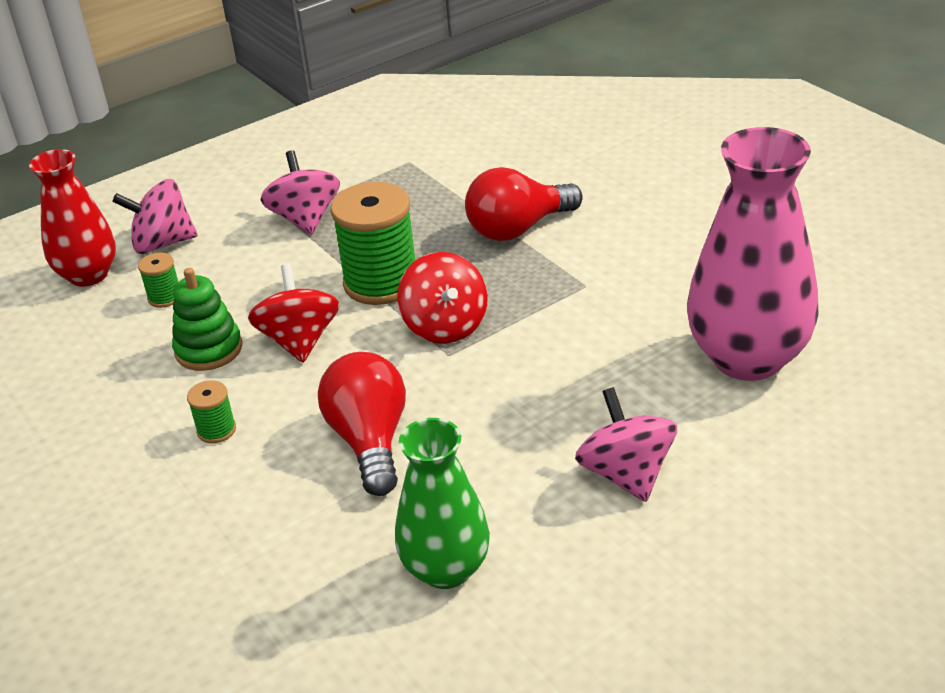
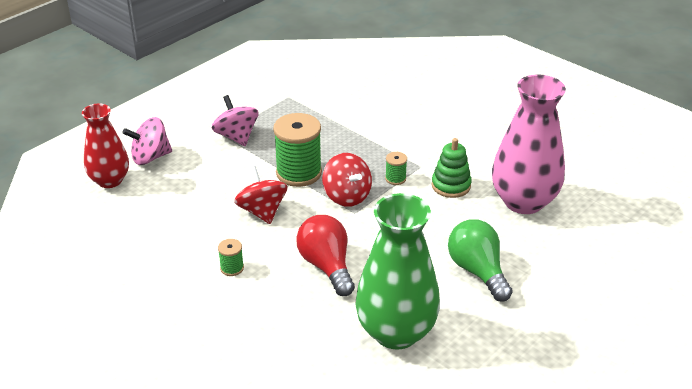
camera: 15 degrees left, 0 degrees up
(165, 297) = (166, 191): green spool -> green spool (395, 178)
(209, 349) = (207, 221): green stacking toy -> green stacking toy (451, 185)
(446, 569) = (396, 332): green vase -> green vase, size x1.57
(518, 229) = (369, 135): red light bulb -> none
(626, 474) = (477, 271): pink spinning top -> green light bulb

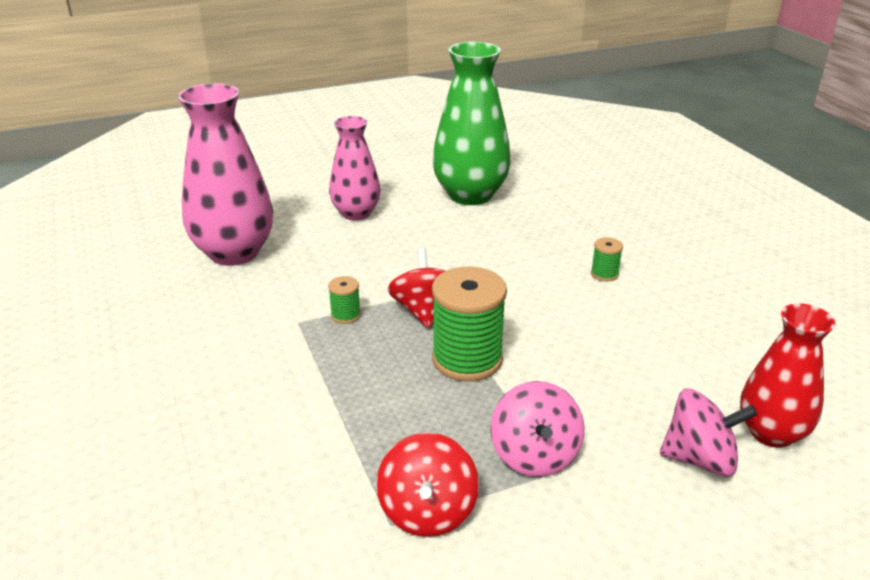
camera: 155 degrees left, 5 degrees down
(262, 211) = (544, 322): red spinning top -> red spinning top (427, 511)
(327, 266) = (499, 251): red light bulb -> none
(451, 185) = (289, 289): green stacking toy -> none
(477, 271) = (356, 213): green light bulb -> pink vase

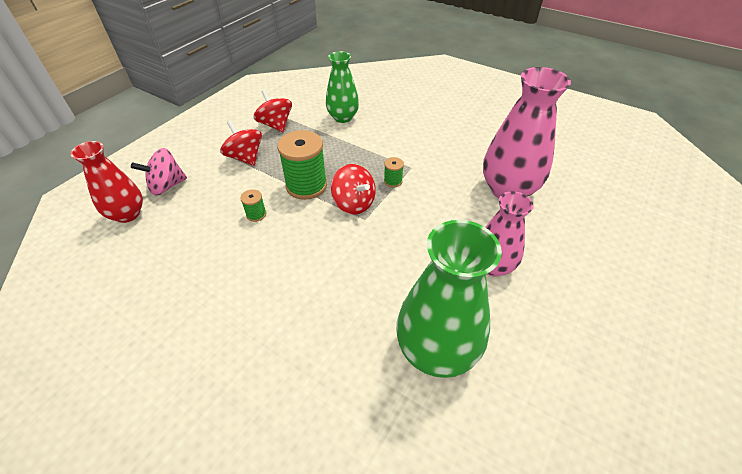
camera: 145 degrees right, 15 degrees up
(283, 461) = (343, 117): none -> green vase
(534, 455) = (245, 157): pink spinning top -> red spinning top
(604, 274) = (256, 296): green spool -> green spool (256, 214)

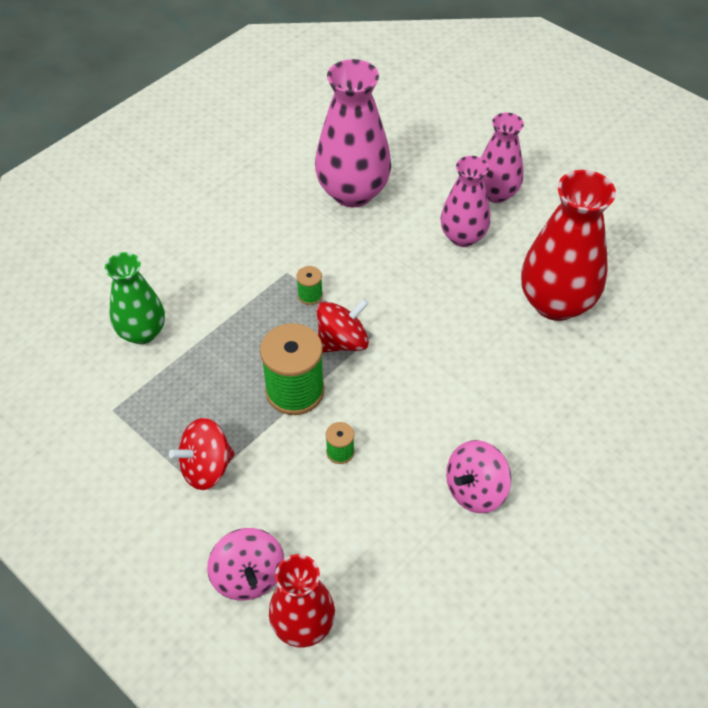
camera: 80 degrees left, 5 degrees up
(219, 298) = (475, 490): none -> pink spinning top
(276, 125) = (130, 424): red spinning top -> none
(436, 350) = (555, 303): green vase -> red vase
(563, 287) = (496, 193): none -> pink vase

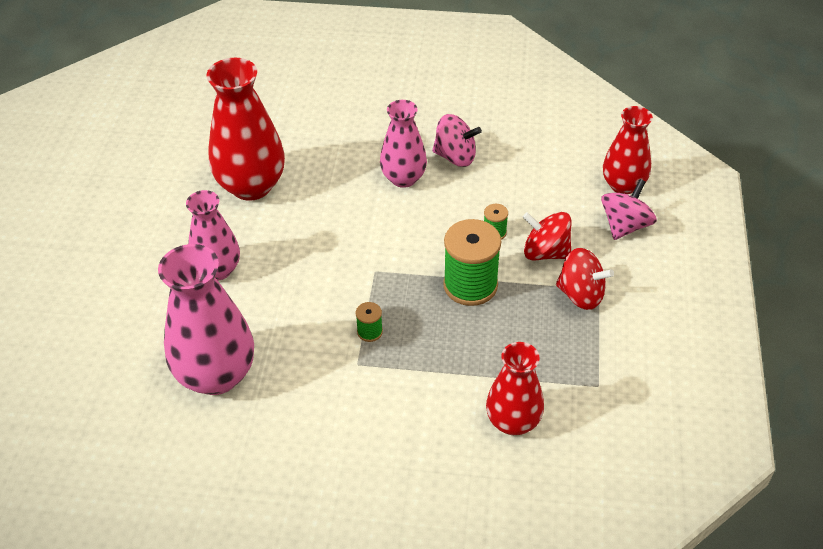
camera: 125 degrees left, 5 degrees down
(142, 332) = (513, 422): green vase -> red vase
(342, 342) = (398, 284): red spinning top -> red spinning top (545, 252)
(496, 193) = (143, 274): pink vase -> pink vase (403, 178)

